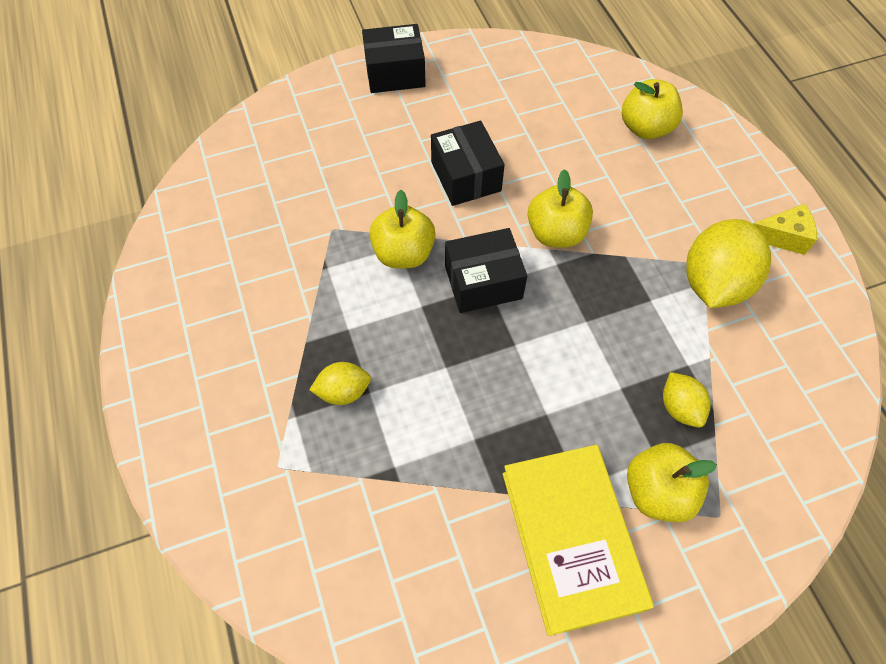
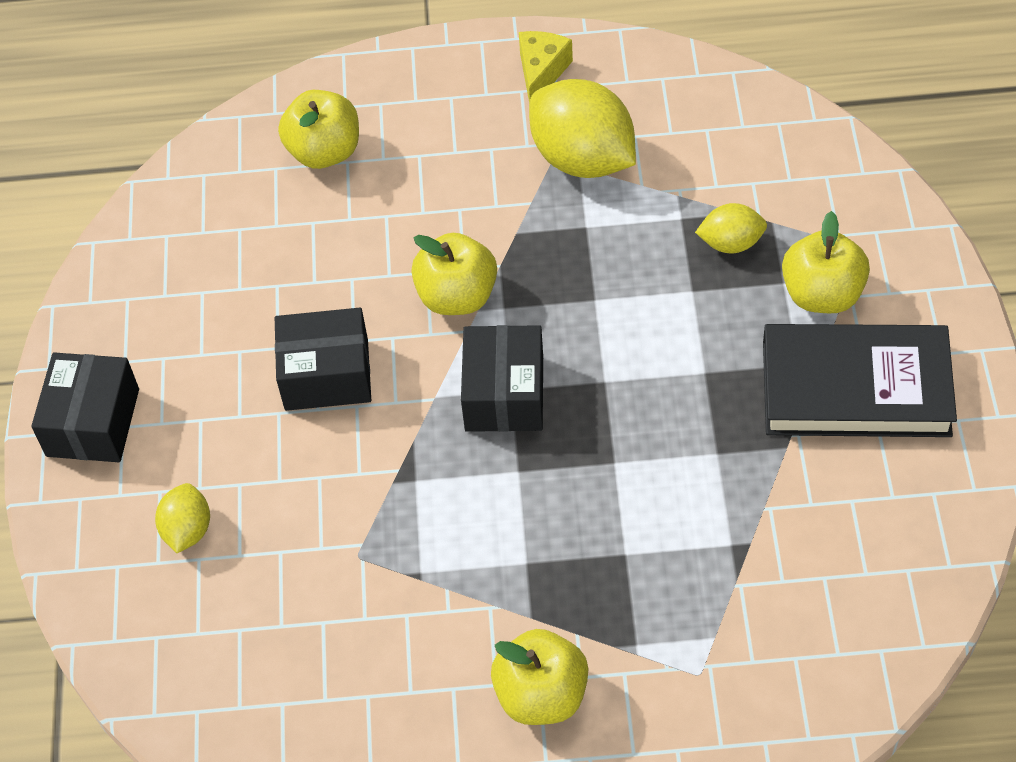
camera: 70 degrees left, 5 degrees down
(343, 391) = (616, 583): yellow lemon -> yellow lemon (187, 530)
(403, 253) = (429, 475): yellow apple -> yellow apple (541, 695)
(571, 539) = (855, 388): yellow book -> black book

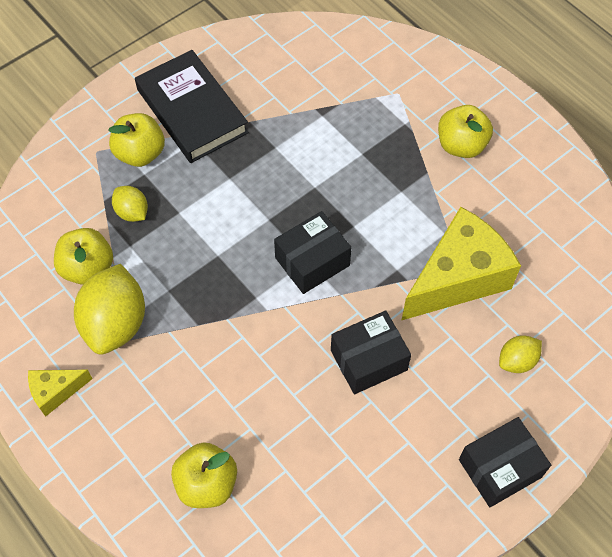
camera: 130 degrees left, 5 degrees up
(326, 375) = (368, 360): black box -> black box turned 75 degrees counterclockwise
(346, 543) = (458, 277): none -> yellow cheese
(457, 296) = (265, 327): yellow apple -> yellow apple (88, 268)

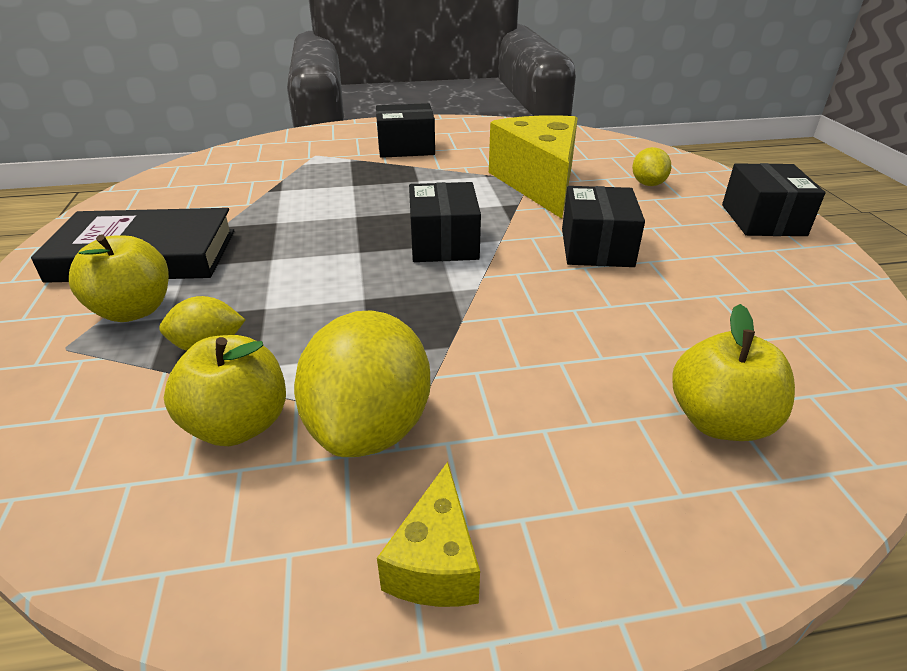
camera: 60 degrees left, 25 degrees down
(115, 323) = (370, 427): yellow lemon -> yellow lemon turned 60 degrees clockwise
(461, 145) = (406, 148): yellow apple -> black box

